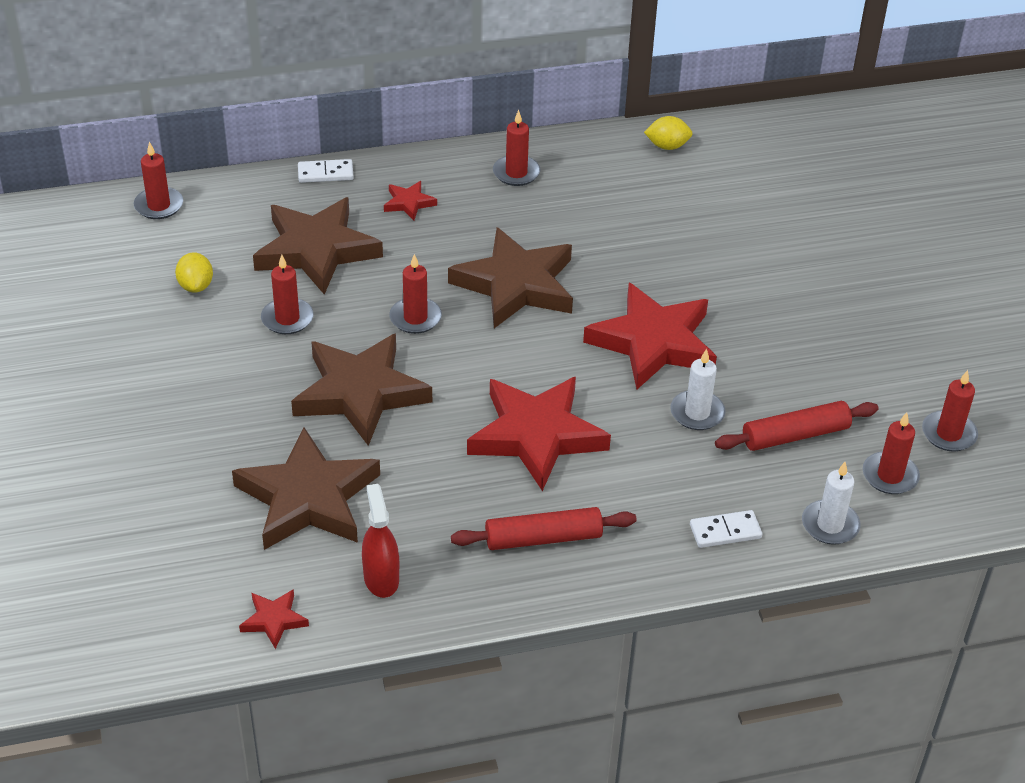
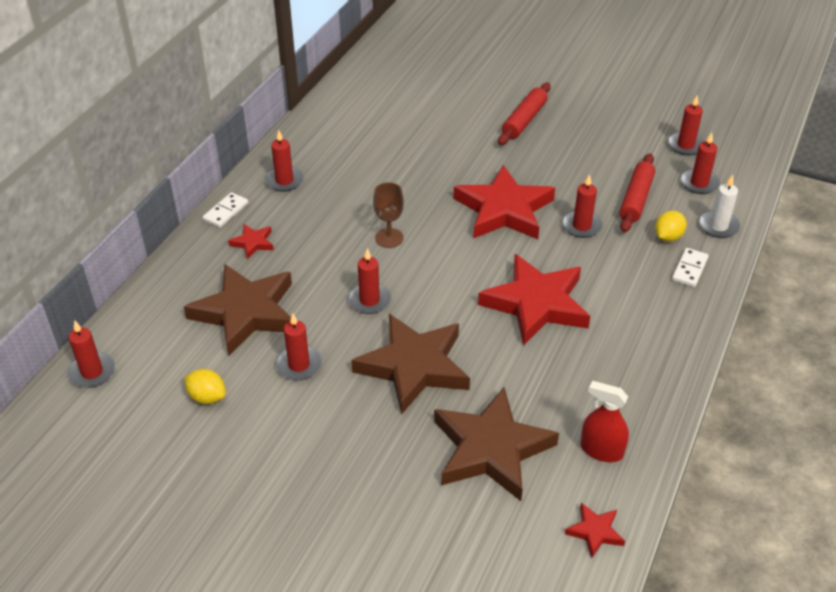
camera: 50 degrees left, 0 degrees up
(325, 173) = (171, 266): white domino -> white domino (226, 212)
(516, 285) = (389, 238): brown star -> brown goblet
(543, 538) = (630, 350): red rolling pin -> red rolling pin (524, 120)
(667, 146) = (338, 109): yellow lemon -> yellow lemon (668, 237)
(697, 413) = (581, 226): white candle -> red candle

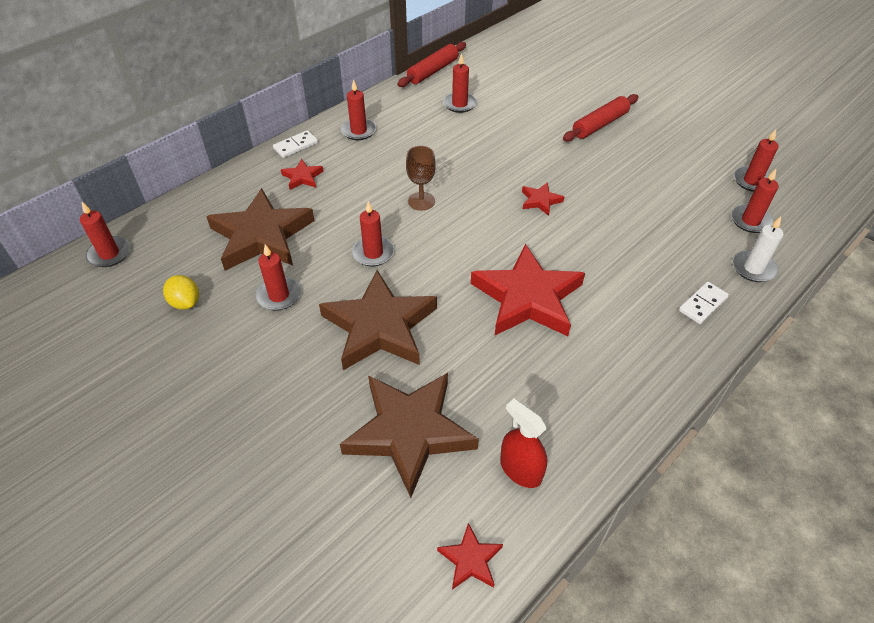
camera: 20 degrees right, 5 degrees up
(504, 210) = (540, 201): red star -> red star, size x0.43
(581, 226) = (609, 234): red candle -> red candle (459, 104)
(636, 199) = (676, 221): red rolling pin -> red rolling pin (432, 71)
(668, 237) = (693, 266): yellow lemon -> none

